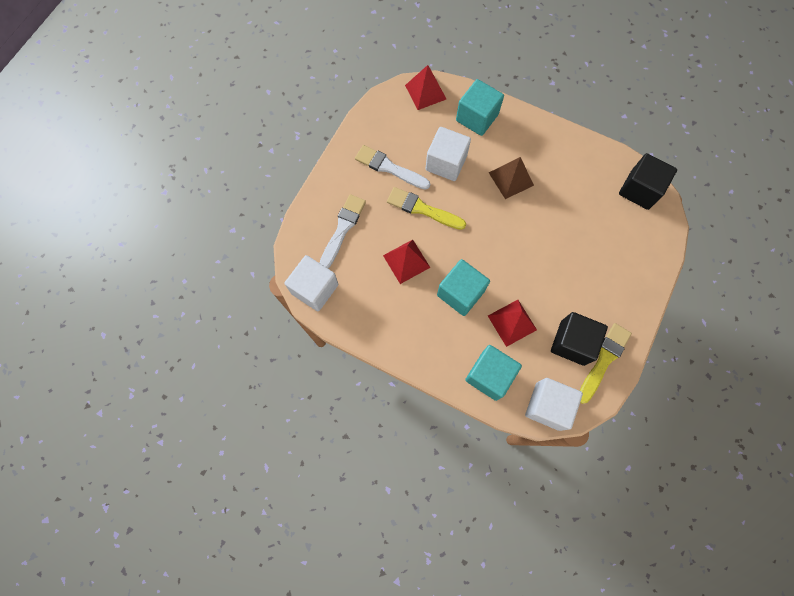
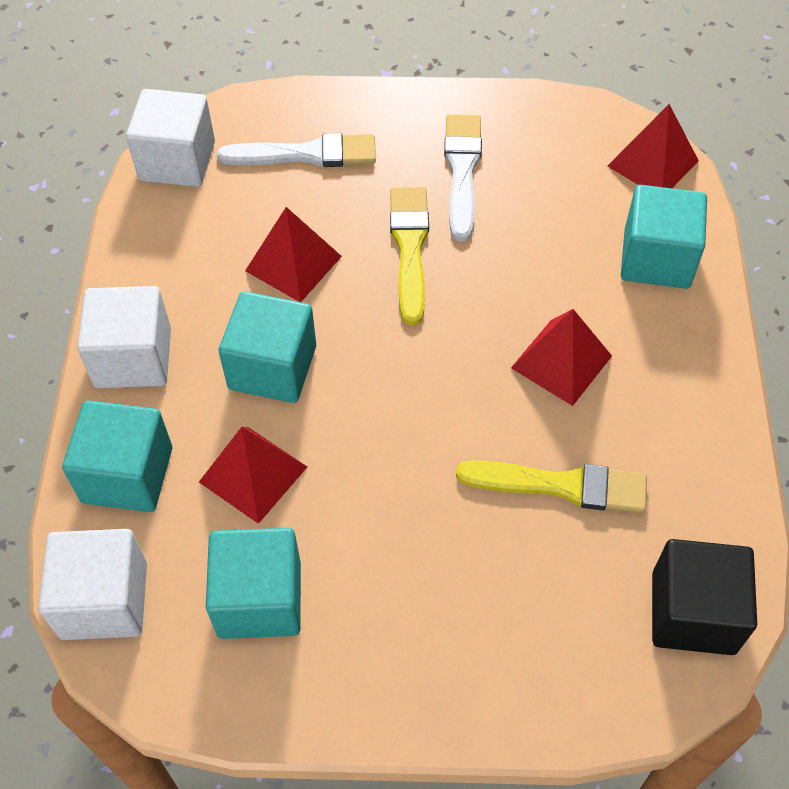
camera: 65 degrees right, 15 degrees down
(446, 163) = (526, 247): white cube -> white cube (133, 358)
(511, 179) = (561, 362): brown pyramid -> red pyramid
(572, 343) = (259, 599): black cube -> turquoise cube
(603, 360) = (248, 675): yellow brush -> yellow brush (561, 486)

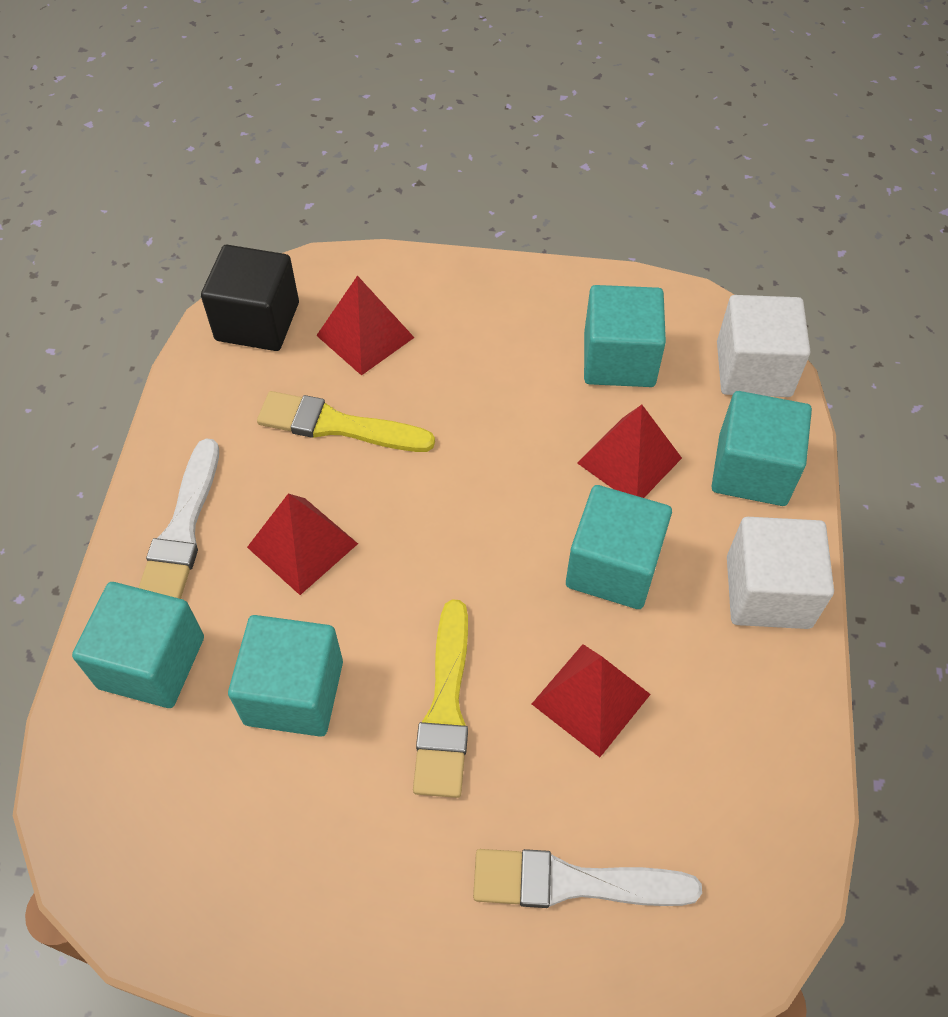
camera: 175 degrees left, 0 degrees up
(177, 161) = (758, 889): white cube -> none
(462, 171) = (358, 827): white brush -> white brush (183, 529)
(533, 248) = (294, 692): none -> turquoise cube
(653, 163) = (96, 814): red pyramid -> red pyramid (365, 336)

